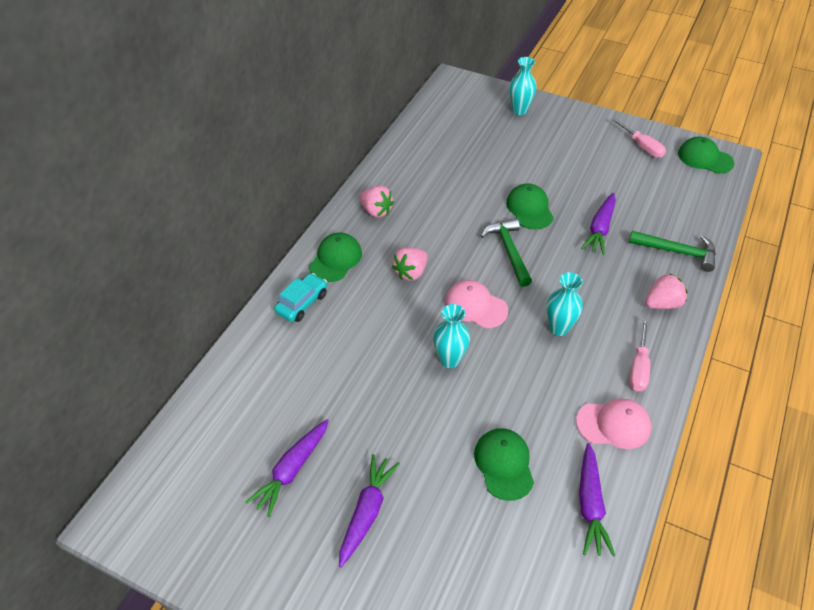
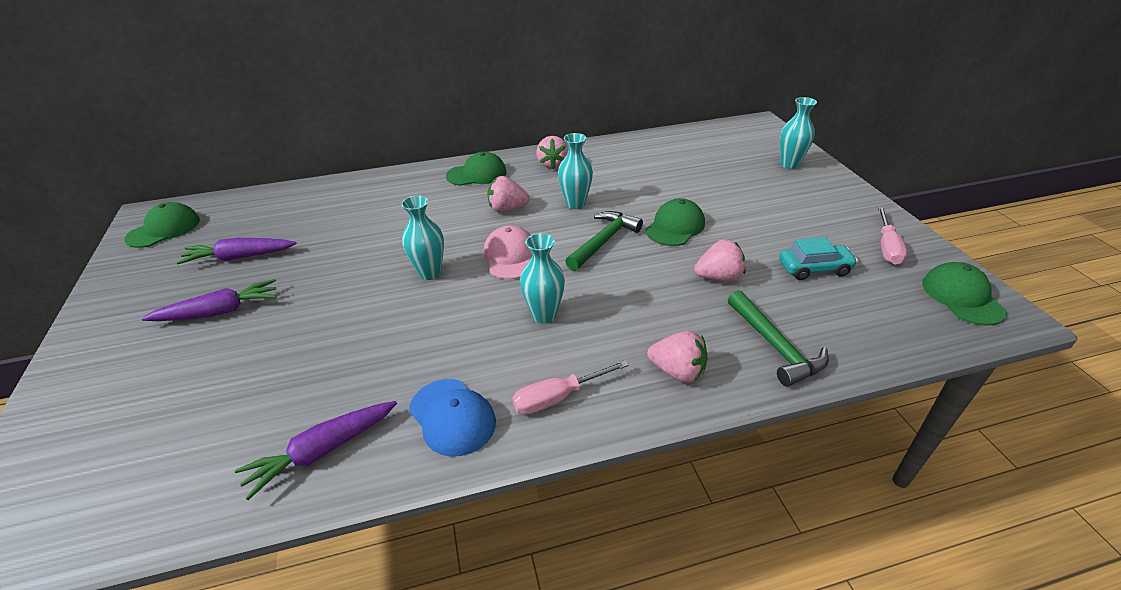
camera: 50 degrees right, 10 degrees down
(302, 303) = (414, 183): turquoise car -> turquoise car (814, 268)
(447, 235) = (575, 204): none -> turquoise vase
(504, 464) = (331, 363): green cap -> green cap (164, 229)
(600, 229) = (718, 277): purple carrot -> pink strawberry
(613, 424) = (452, 417): pink cap -> blue cap

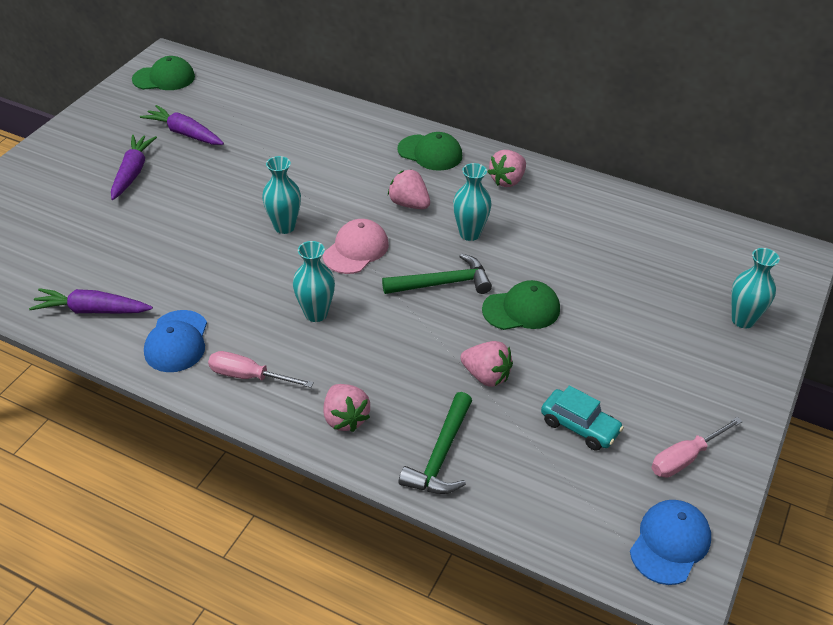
camera: 40 degrees right, 5 degrees up
(219, 311) = (132, 172): purple carrot -> purple carrot turned 105 degrees counterclockwise
(962, 297) = (670, 543): green cap -> blue cap

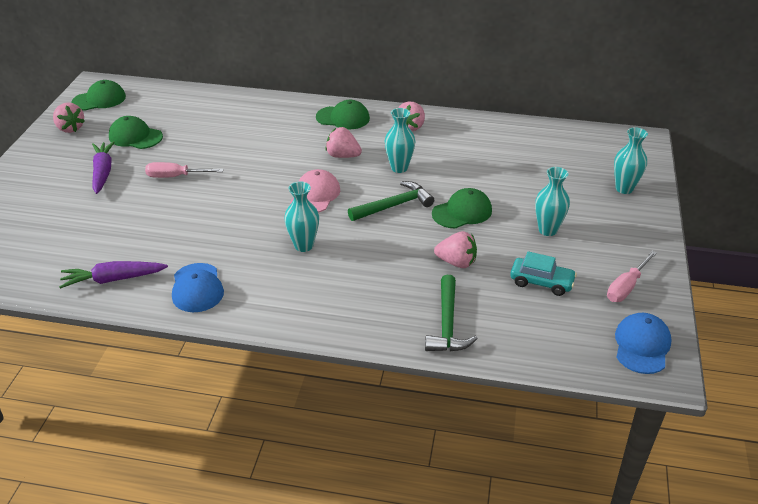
camera: 15 degrees left, 5 degrees down
(184, 133) = (135, 136): purple carrot -> green cap
(249, 376) = (269, 301): pink screwdriver -> pink screwdriver (175, 176)
(284, 227) = (250, 189): turquoise vase -> turquoise vase (547, 230)
(345, 418) = (361, 314): pink strawberry -> pink strawberry (70, 128)

